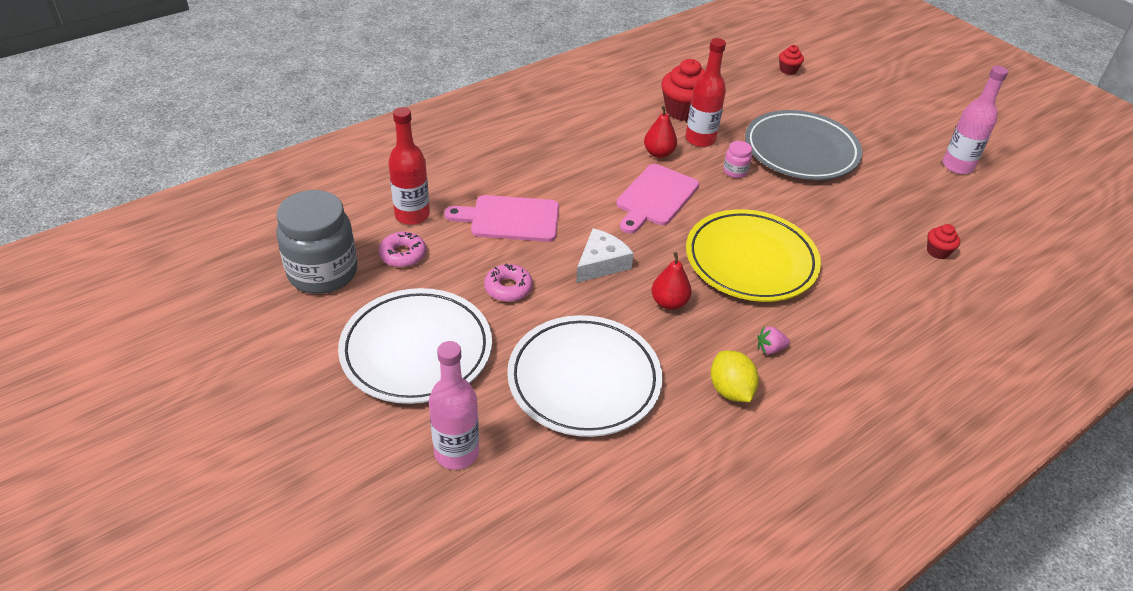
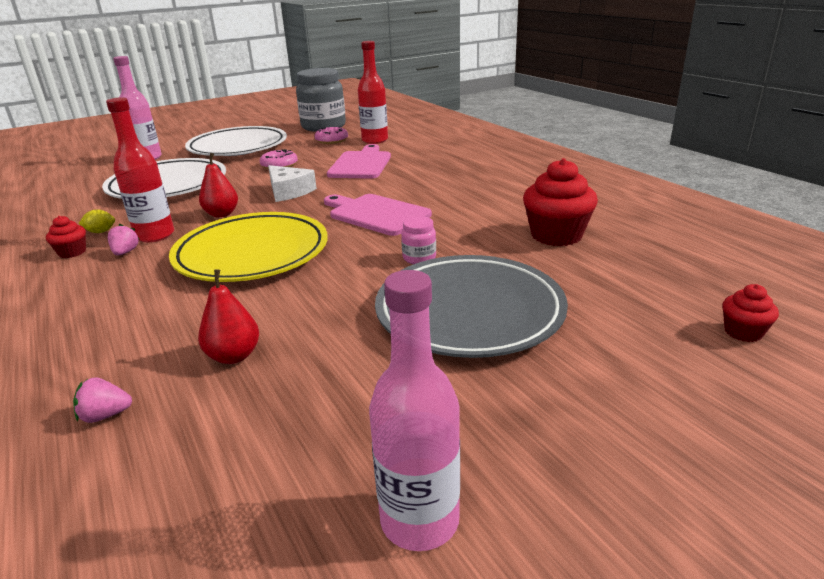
camera: 100 degrees right, 15 degrees down
(658, 153) = (457, 218): red pear -> red pear (234, 356)
(700, 139) = (490, 242): red bottle -> red bottle (155, 235)
(730, 390) = (101, 232): yellow lemon -> yellow lemon, size x0.58
(937, 251) = (176, 407): red cupcake -> red cupcake (72, 252)
(958, 278) = (105, 415): none -> pink strawberry

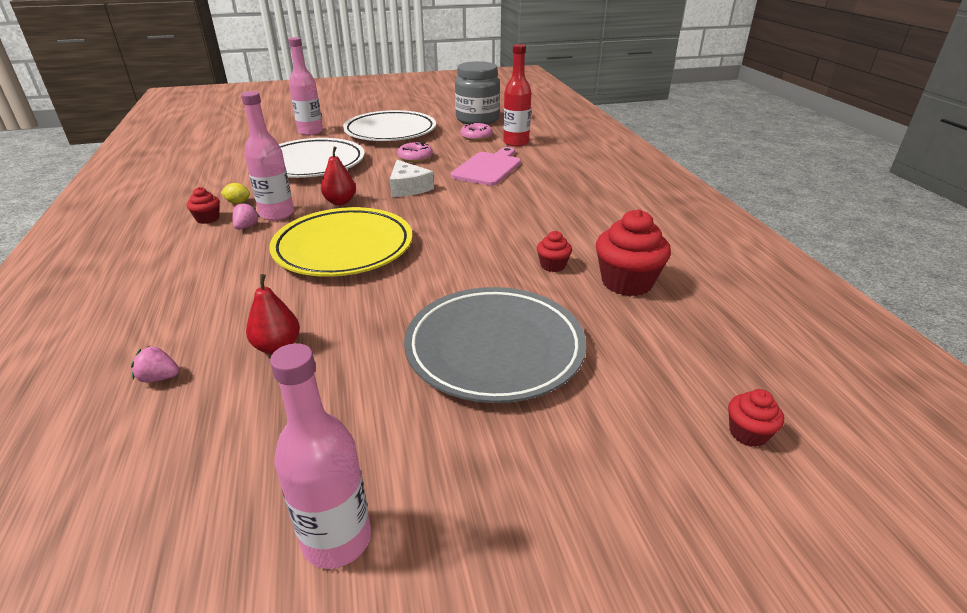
camera: 15 degrees right, 5 degrees up
(155, 235) = (277, 214): red bottle -> pink bottle
(376, 214) = (471, 226): pink cutting board -> none
(419, 258) = (482, 281): pink jar -> none
(478, 233) = (553, 265): none -> red cupcake

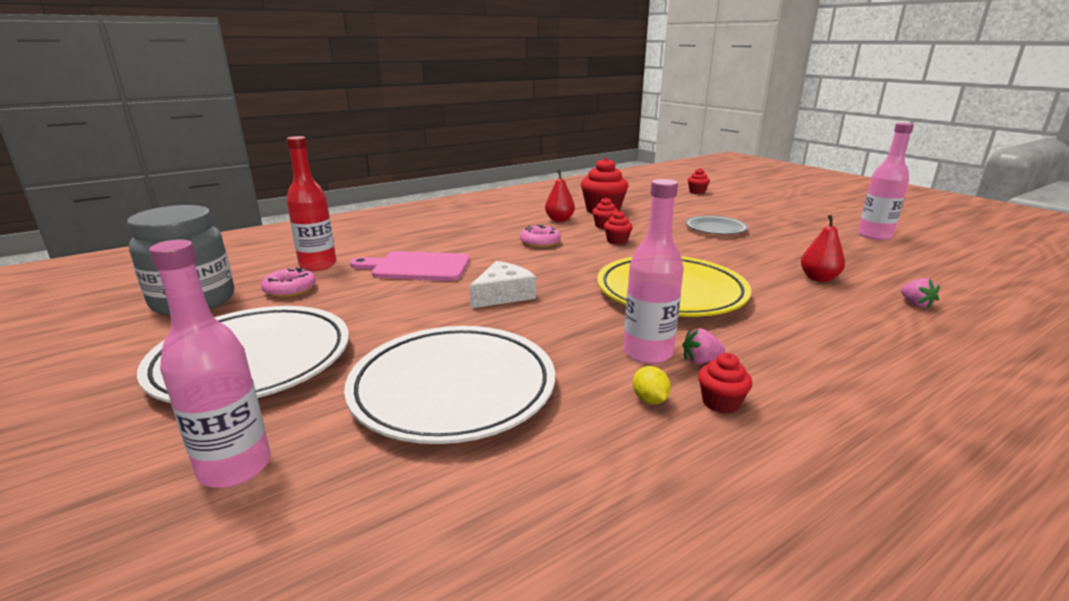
camera: 110 degrees left, 10 degrees down
(340, 202) = (575, 323): red pear -> red pear (559, 220)
(415, 157) = (392, 312): pink donut -> pink donut (540, 242)
(492, 259) = (617, 241): none -> red cupcake
(494, 349) = (715, 229): grey plate -> grey plate, size x0.54

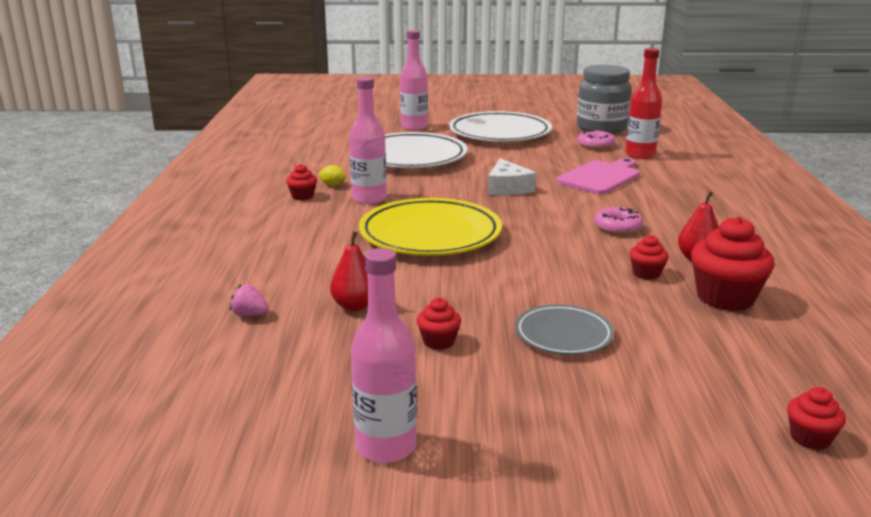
camera: 125 degrees right, 0 degrees up
(617, 241) = (582, 260): red cupcake -> red cupcake (438, 341)
(700, 361) = (338, 207): pink strawberry -> none

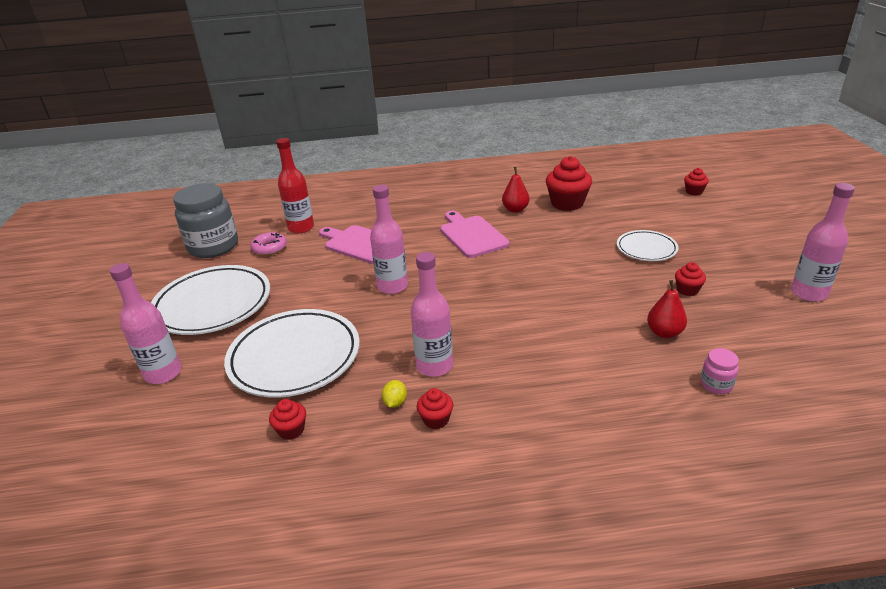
camera: 95 degrees left, 10 degrees up
(250, 315) = (716, 384): pink strawberry -> pink jar
(430, 234) = (515, 315): yellow plate -> none
(507, 188) = (392, 286): white cheese -> pink bottle
(563, 335) = (646, 249): grey plate -> white plate
(617, 227) = (472, 235): pink donut -> pink cutting board
(646, 274) = (546, 225): red cupcake -> red cupcake (291, 430)

